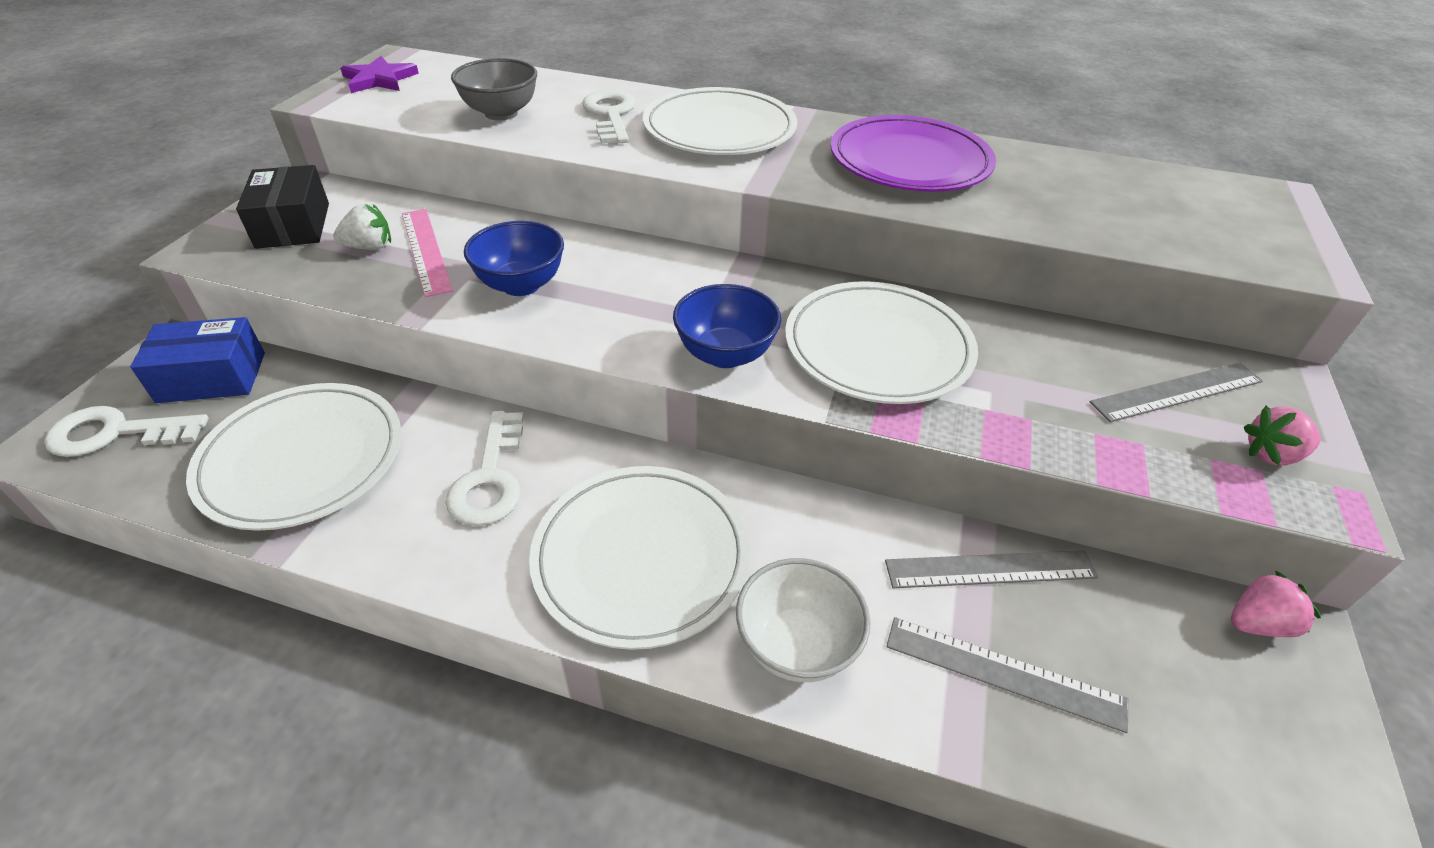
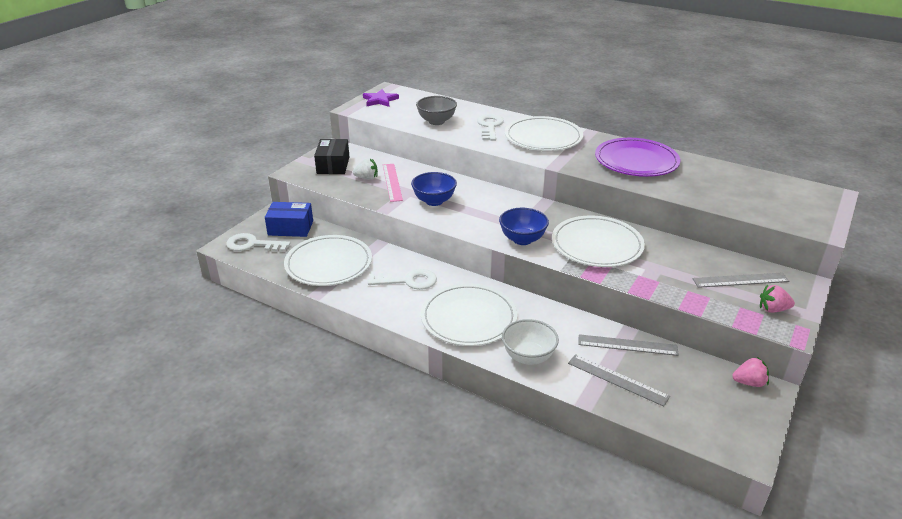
camera: 15 degrees right, 10 degrees down
(490, 477) = (408, 281): white key -> white key turned 105 degrees counterclockwise

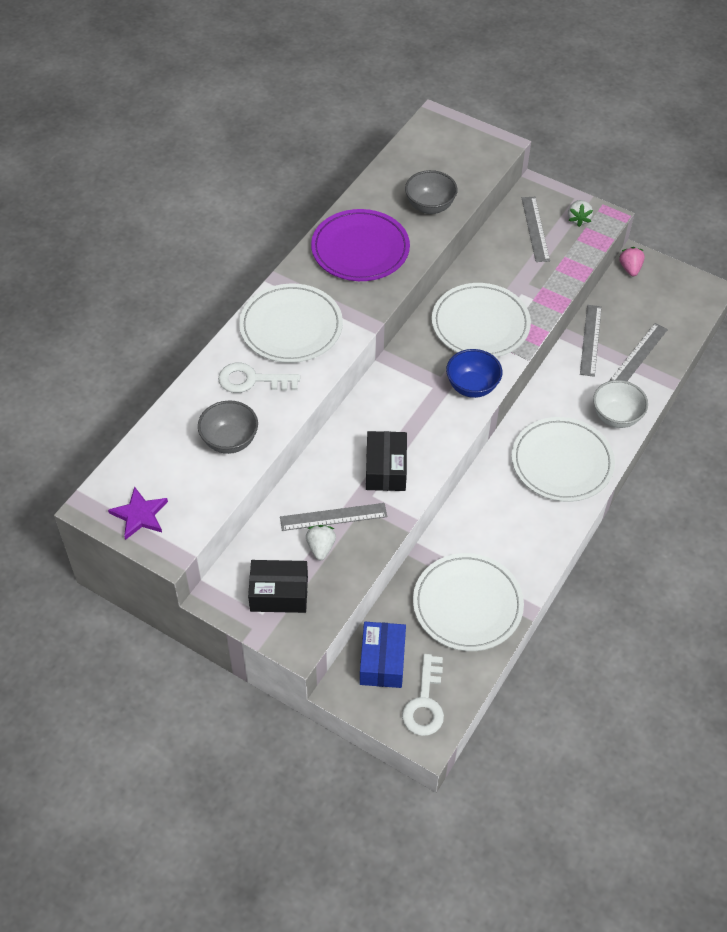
camera: 90 degrees left, 20 degrees up
(392, 182) = (333, 517): pink ruler -> grey ruler
(408, 281) = (499, 518): white key -> none
(434, 201) = (385, 469): blue bowl -> black box
(706, 190) = (430, 206): none -> grey bowl
(773, 309) = (578, 219): pink strawberry -> white strawberry

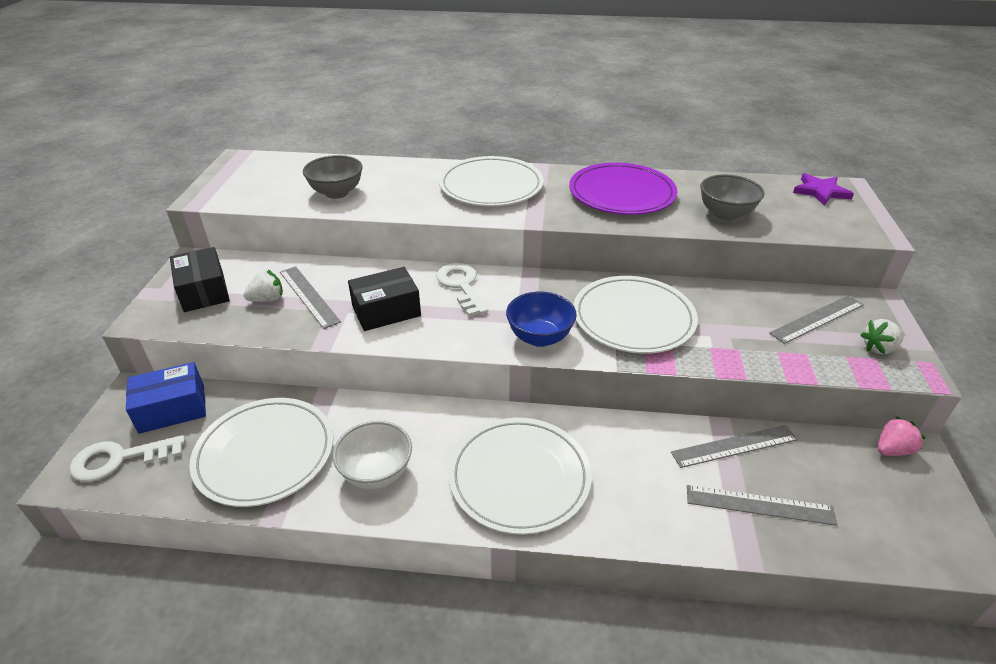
camera: 65 degrees right, 15 degrees down
(139, 515) = (236, 177): purple star -> purple star (820, 191)
(252, 380) = (413, 185): white key -> white key (461, 286)
(616, 417) = (634, 512): white bowl -> white bowl (376, 473)

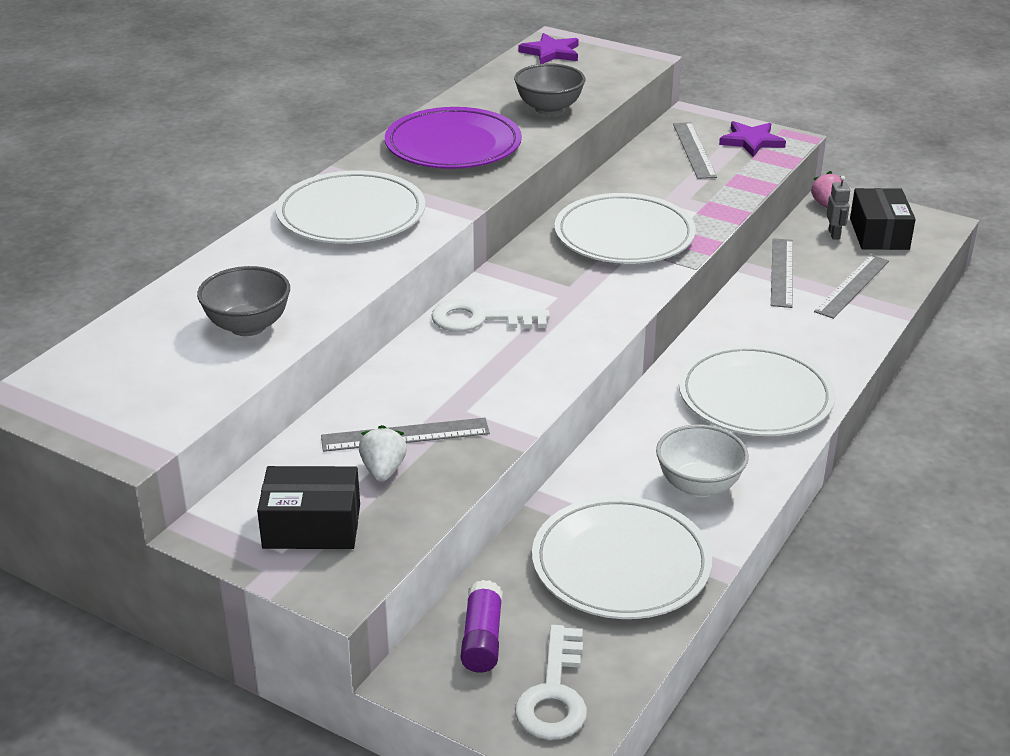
camera: 65 degrees left, 5 degrees down
(172, 409) = (482, 638): blue box -> purple glue stick
(386, 311) = (488, 381): black box -> black box (879, 234)
(539, 337) = (615, 295): blue bowl -> none
(843, 468) = (834, 234): none -> grey robot
(879, 348) = (751, 141): white strawberry -> purple star

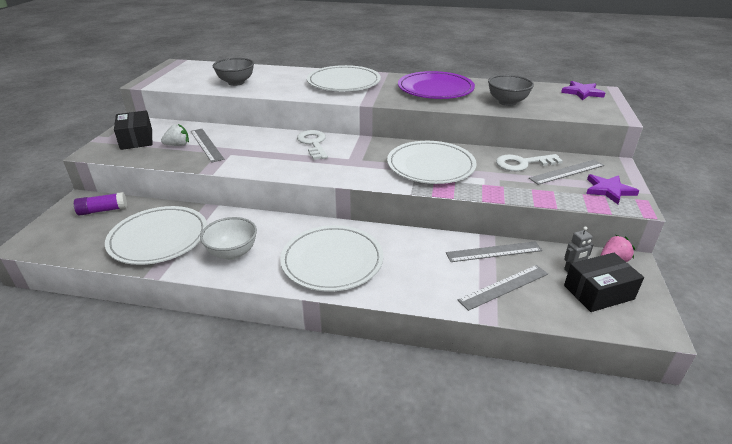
camera: 70 degrees right, 0 degrees up
(554, 693) = (61, 236): white key -> white key (523, 163)
(852, 286) = (504, 287): grey ruler -> grey ruler turned 45 degrees counterclockwise

